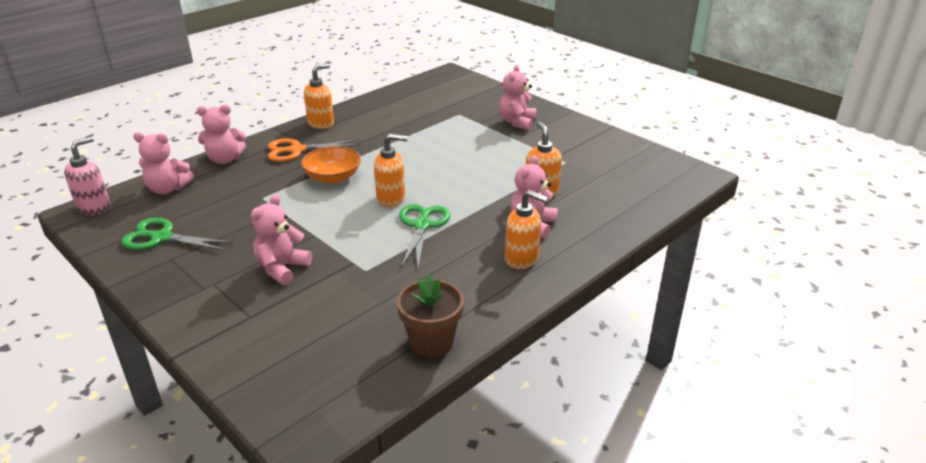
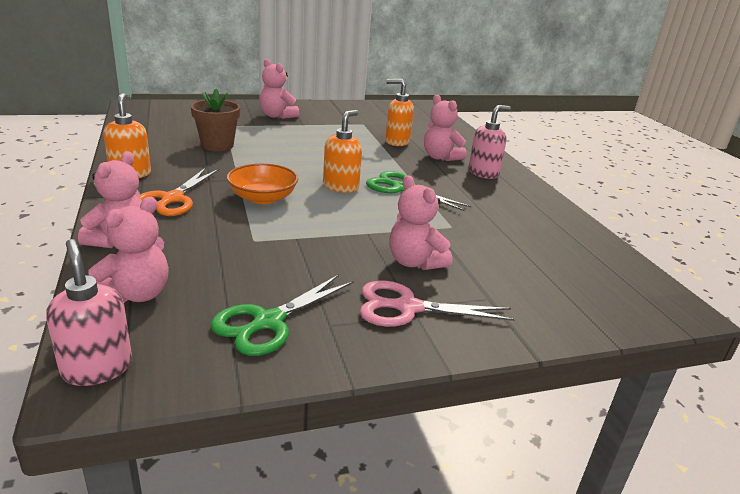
camera: 65 degrees left, 5 degrees down
(210, 282) = (407, 307): none -> pink scissors
(431, 342) = (572, 230): brown flower pot -> brown flower pot (217, 145)
(522, 259) = (483, 173): orange soap dispenser -> pink soap dispenser

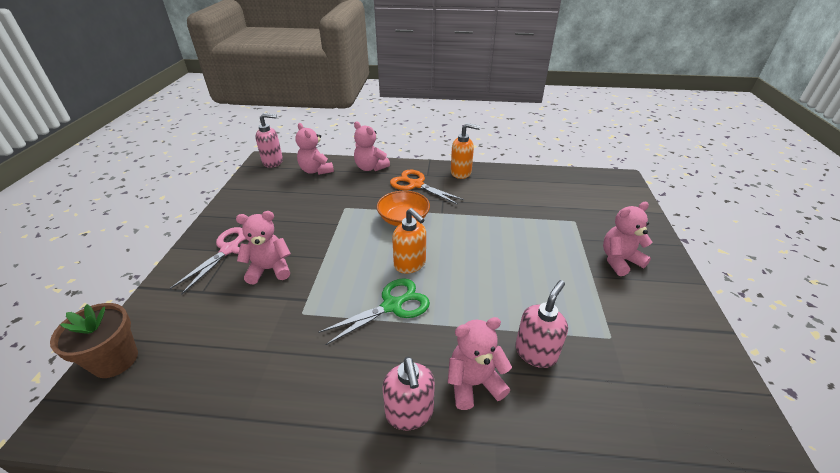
camera: 115 degrees right, 10 degrees up
(217, 145) = (517, 211): brown flower pot -> brown flower pot (115, 360)
(268, 322) = (263, 201): green scissors -> none
(396, 142) = (536, 352): orange soap dispenser -> pink soap dispenser

